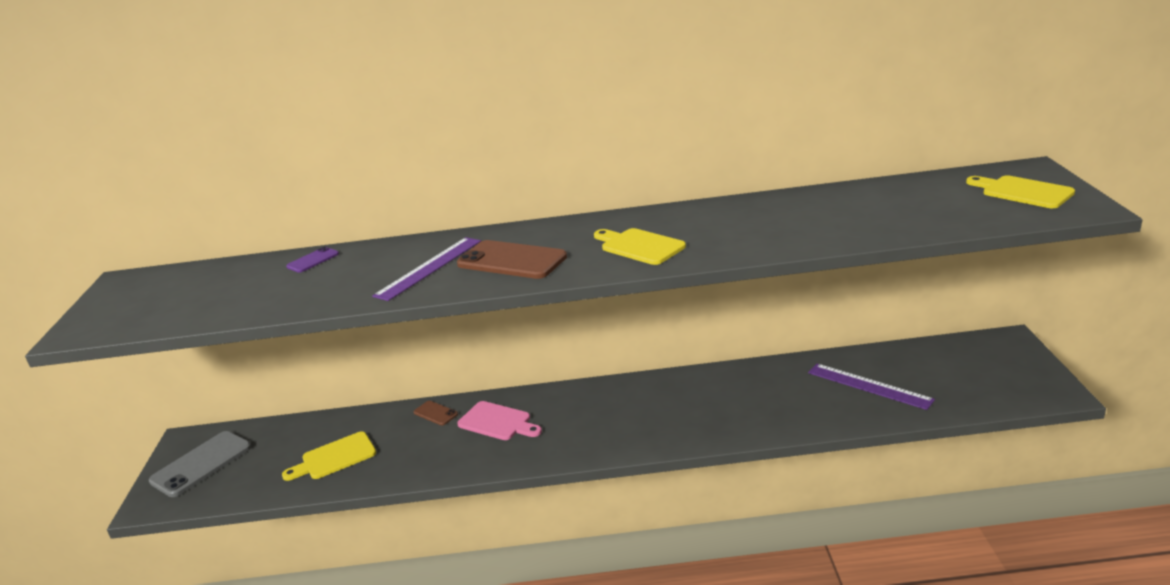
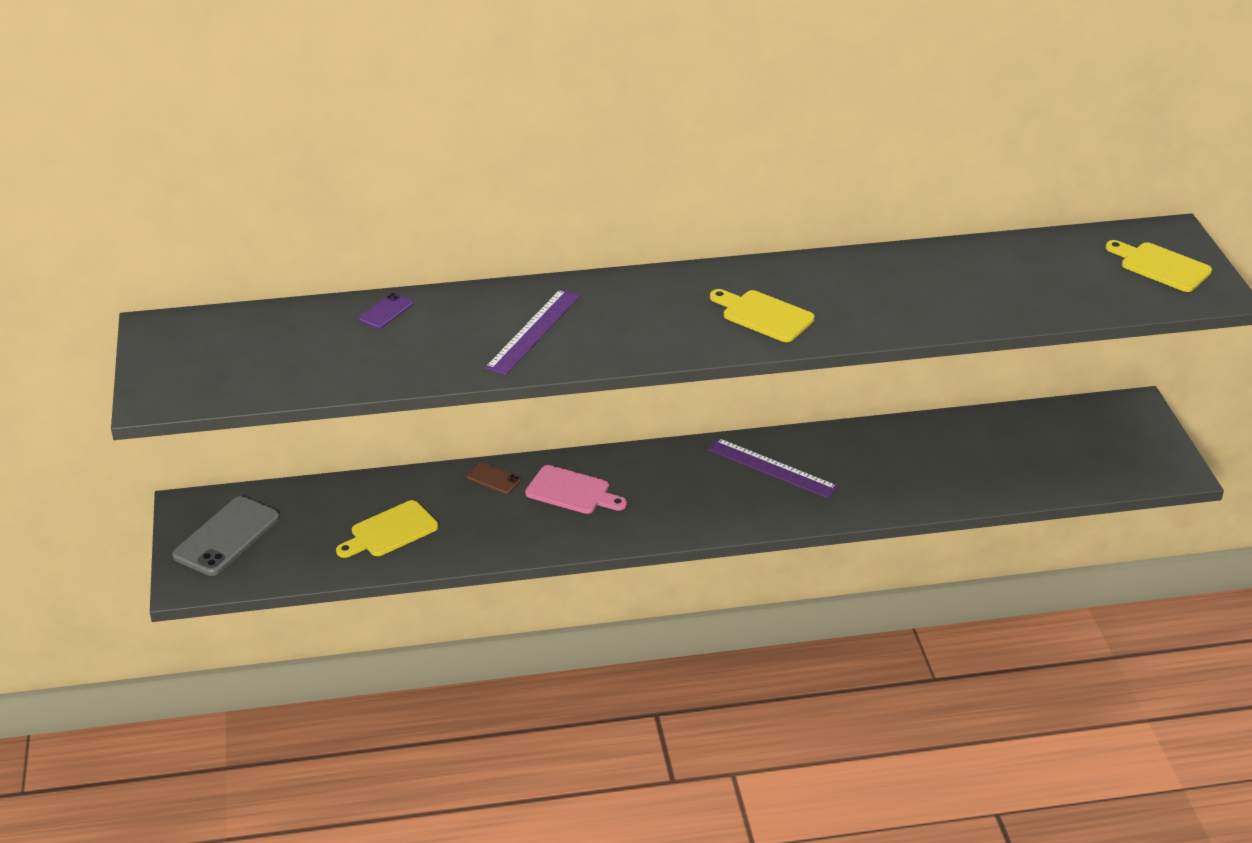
camera: 10 degrees left, 10 degrees up
(512, 260) = (626, 327): brown phone -> none
(869, 386) = (985, 458): purple ruler -> purple ruler (772, 468)

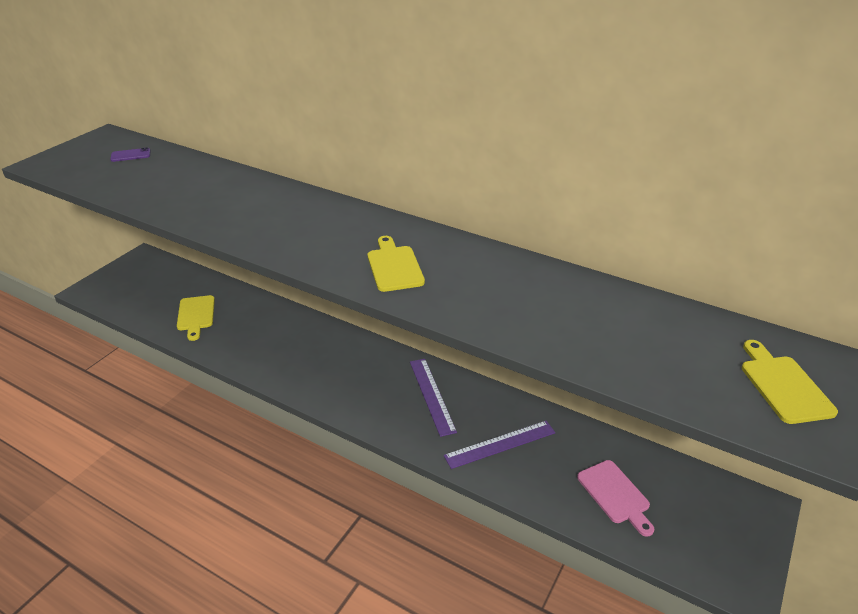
camera: 40 degrees right, 0 degrees up
(226, 536) = (133, 278): grey phone -> none
(386, 311) = (205, 170): purple phone -> purple phone (130, 155)
(390, 531) = (196, 315): yellow cutting board -> yellow cutting board turned 105 degrees counterclockwise
(493, 479) = (279, 315): brown phone -> none
(533, 331) = (251, 212): purple ruler -> purple ruler (500, 444)
(572, 491) = (306, 344): pink cutting board -> pink cutting board (615, 494)

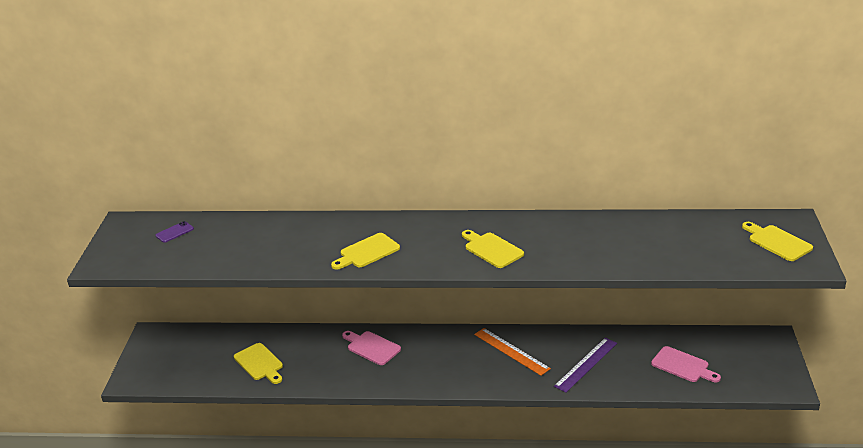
camera: 25 degrees left, 5 degrees down
(266, 227) = (367, 252): none -> yellow cutting board
(302, 337) = (371, 347): none -> pink cutting board
(432, 395) = (511, 351): purple ruler -> orange ruler

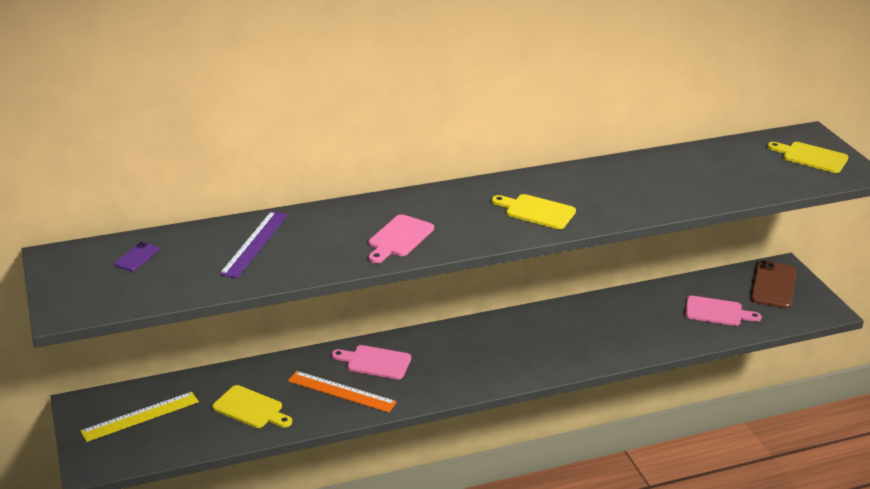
camera: 25 degrees left, 0 degrees up
(183, 351) = (140, 416): none -> yellow ruler
(367, 252) = (399, 238): yellow cutting board -> pink cutting board
(511, 351) = (534, 334): orange ruler -> orange ruler (341, 391)
(586, 364) = (621, 331): purple ruler -> purple ruler (254, 243)
(752, 352) = (773, 285): none -> brown phone

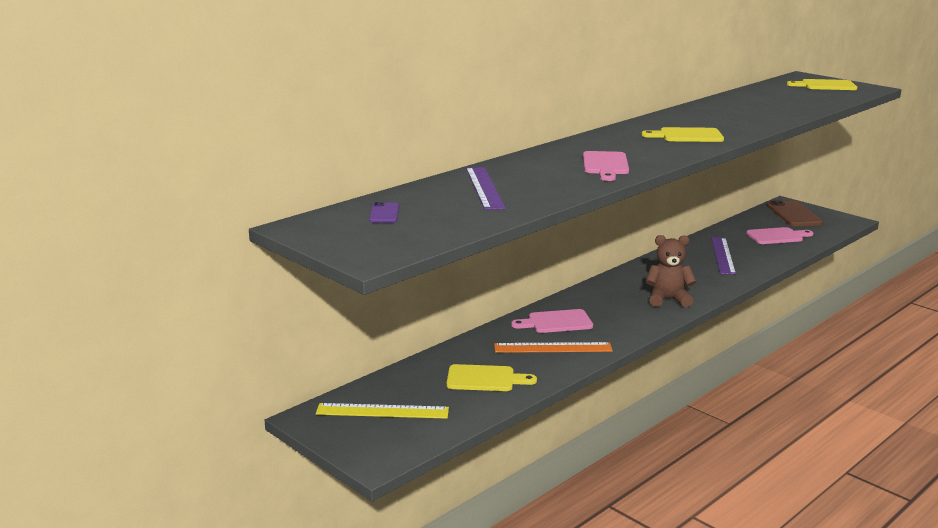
camera: 25 degrees left, 10 degrees down
(140, 416) = (382, 411): yellow ruler -> yellow ruler turned 60 degrees clockwise
(507, 365) = (668, 299): none -> brown teddy bear
(627, 323) = (723, 255): none -> purple ruler

